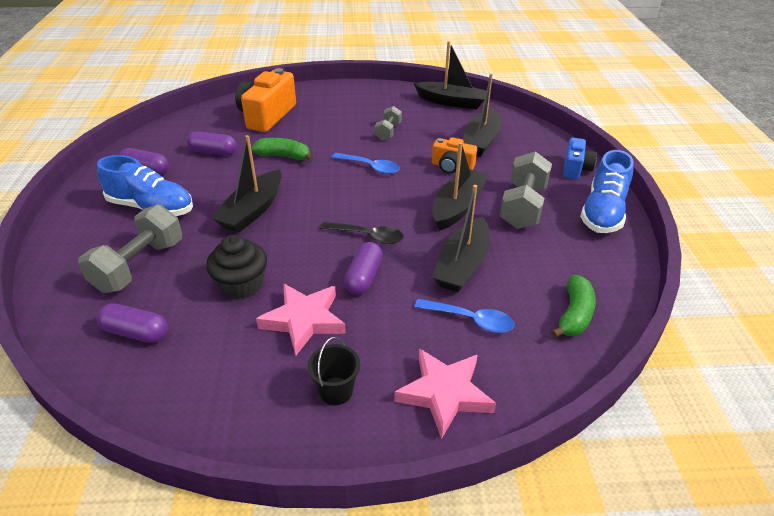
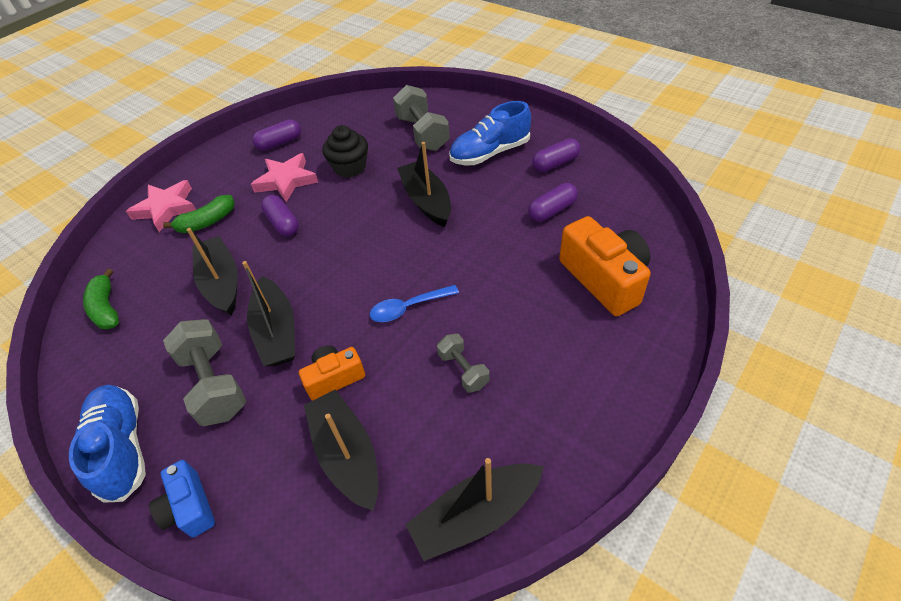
camera: 135 degrees right, 10 degrees up
(136, 332) = (362, 120): purple capsule -> purple capsule (279, 143)
(284, 156) = (495, 254): green banana -> green banana (207, 222)
(336, 391) = (227, 171): black bucket -> none
(368, 236) = (317, 248): black spoon -> none
(470, 320) = (182, 251): blue spoon -> none

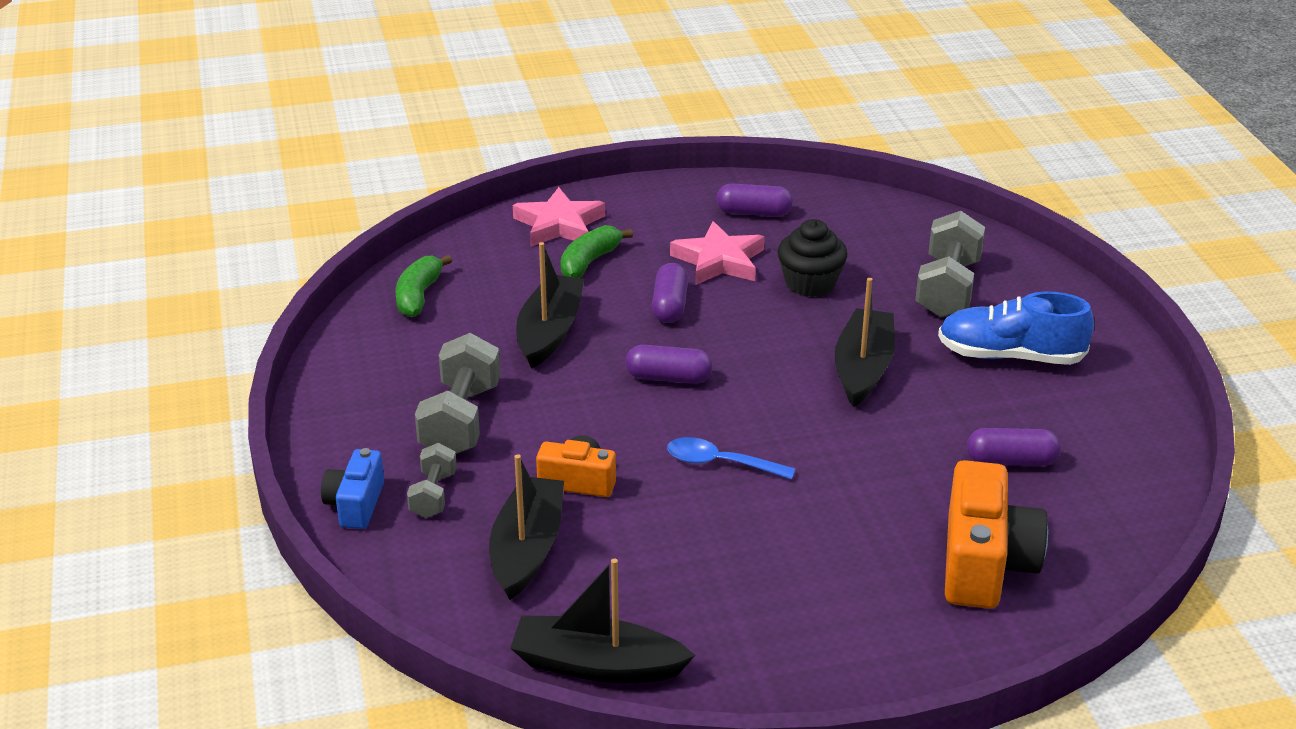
camera: 35 degrees right, 15 degrees down
(122, 448) = (338, 425): blue shoe -> none
(207, 222) = (589, 262): green banana -> green banana turned 120 degrees clockwise
(276, 331) = (561, 408): black boat -> none
(463, 370) = (716, 550): grey dumbbell -> grey dumbbell (433, 495)
(555, 163) = (1085, 412): purple capsule -> purple capsule (668, 378)

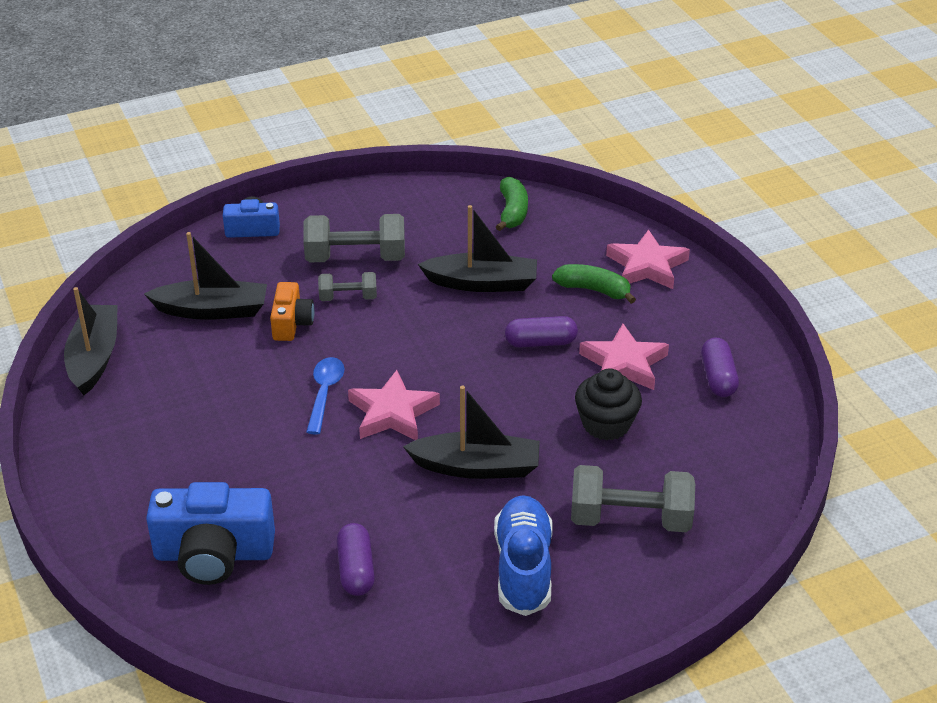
camera: 80 degrees right, 5 degrees up
(418, 296) = (512, 212): green banana -> green banana turned 90 degrees clockwise
(433, 495) = (267, 260): grey dumbbell -> grey dumbbell (348, 297)
(668, 378) = (434, 353): purple capsule -> none
(765, 416) = (392, 412): none -> pink star
(984, 563) = (214, 554): orange camera -> blue camera

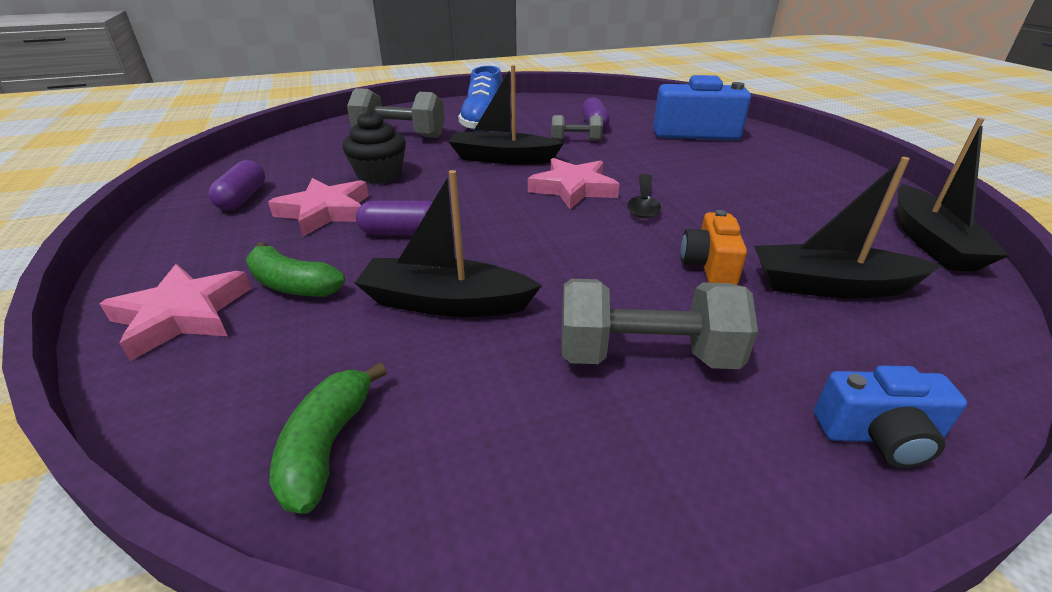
camera: 175 degrees left, 5 degrees down
(325, 393) = (643, 203): blue spoon -> black spoon
(348, 297) = (642, 293): grey dumbbell -> grey dumbbell (575, 140)

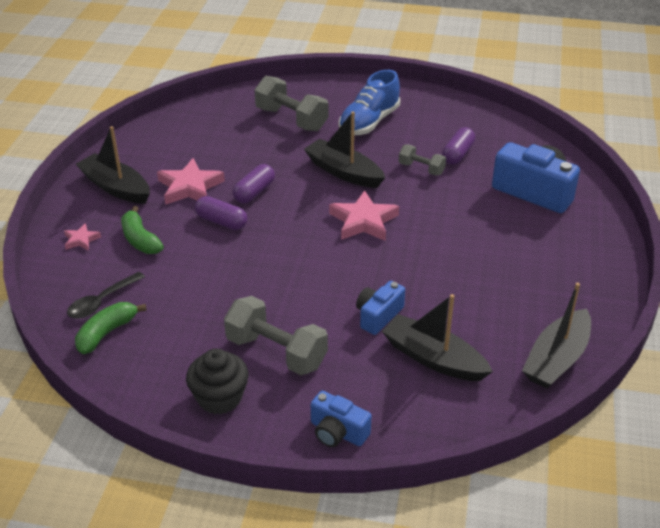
camera: 30 degrees right, 5 degrees up
(182, 315) = (81, 240): pink star -> pink star, size x0.52
(243, 198) = (150, 157): purple capsule -> purple capsule (254, 192)
(379, 175) = (245, 162): black cupcake -> black cupcake (219, 397)
(445, 303) = (207, 281): black boat -> black boat (116, 187)
(643, 203) = (397, 252): black spoon -> black spoon (101, 302)
(709, 265) = (378, 316): orange camera -> blue camera

